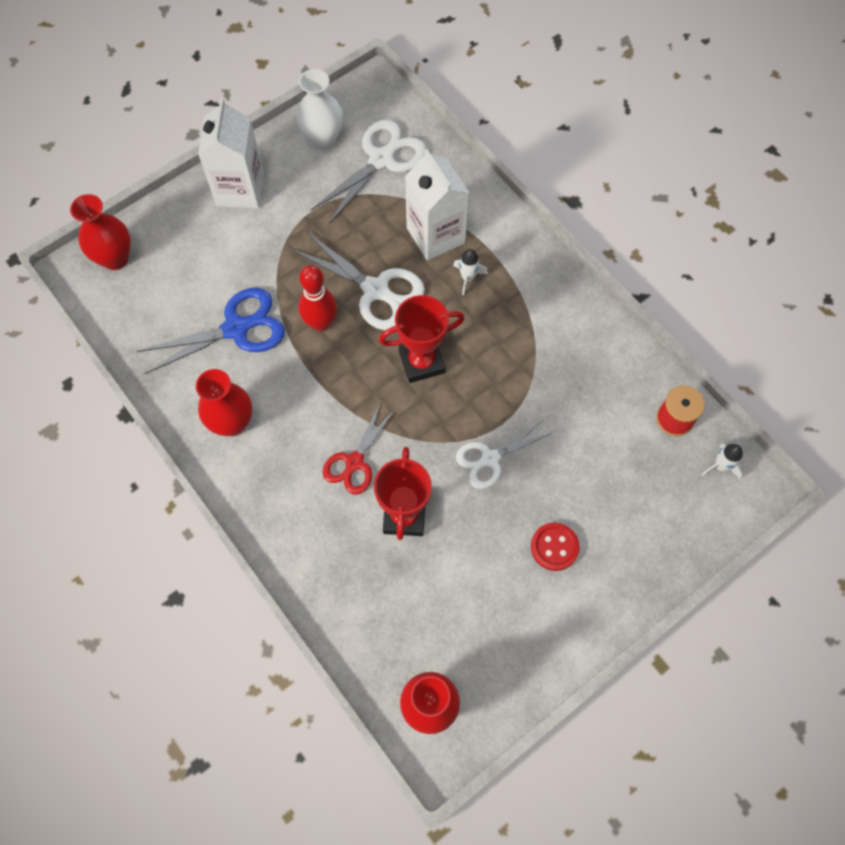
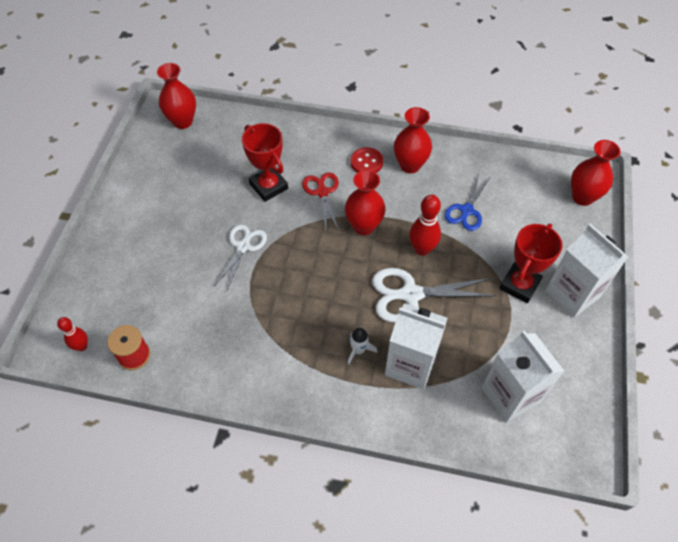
camera: 140 degrees right, 10 degrees down
(236, 328) = (466, 210): blue scissors -> blue scissors, size x0.66
(322, 139) = (568, 377): white vase -> none
(350, 389) = (364, 226): none -> red vase
(381, 160) = (510, 395): white scissors -> white carton
(421, 362) = (336, 271): red trophy -> red trophy (519, 285)
(554, 547) = (166, 227): red button -> red button (366, 162)
(721, 466) = (82, 346): white rocket -> red bowling pin

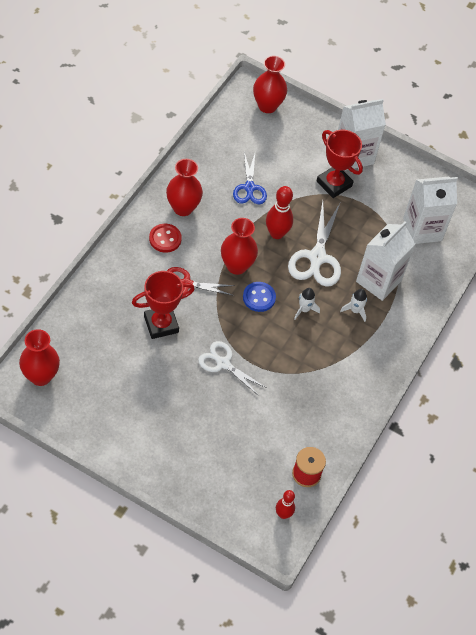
camera: 80 degrees left, 0 degrees up
(334, 255) = (259, 297): none -> blue button
(337, 300) = (304, 309): none -> white rocket
(466, 210) = (249, 188): blue scissors -> blue scissors turned 45 degrees clockwise

